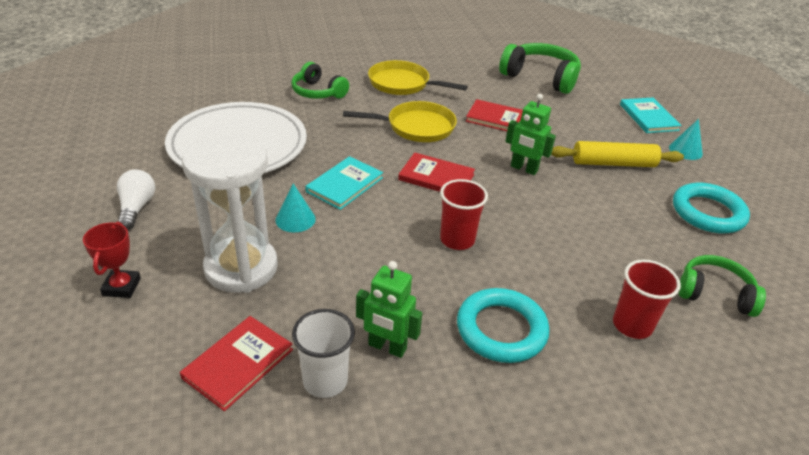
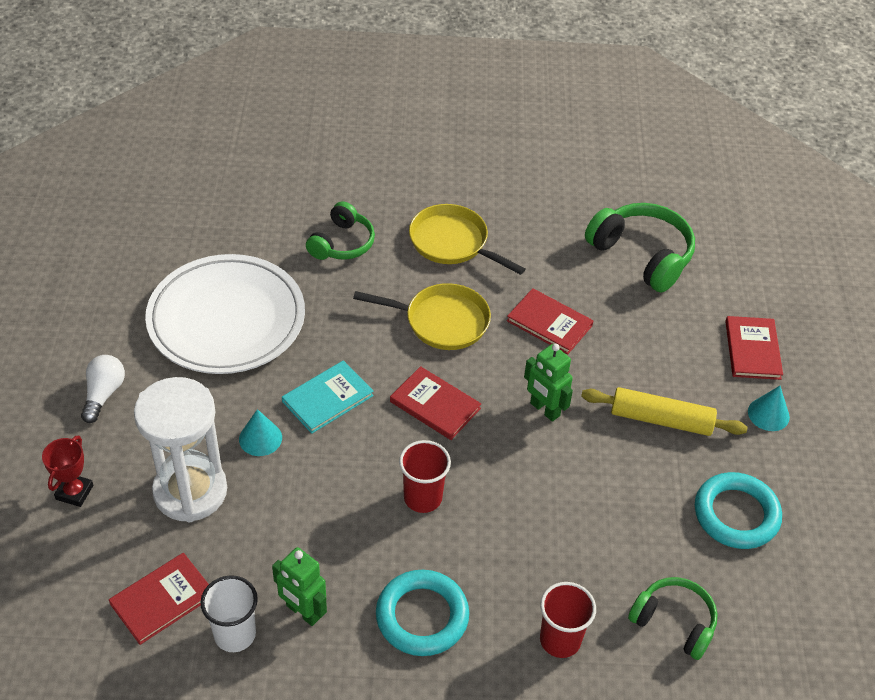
camera: 15 degrees right, 10 degrees up
(318, 92) = (342, 243): green headphones -> green headphones turned 120 degrees counterclockwise
(648, 117) = (752, 350): turquoise book -> red book

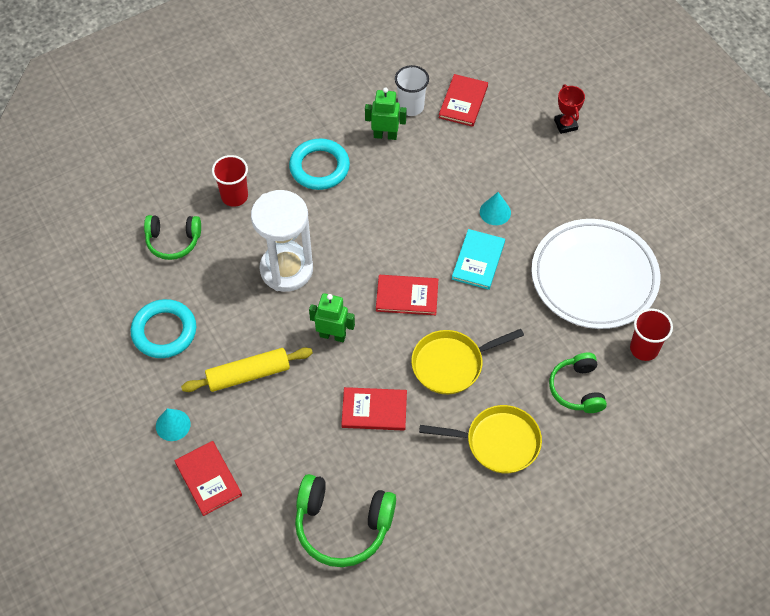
camera: 150 degrees right, 10 degrees up
(103, 394) = (613, 185): white light bulb -> none
(190, 491) = (504, 160): white hourglass -> white hourglass (286, 269)
(423, 498) = (368, 231): red cup -> red cup (644, 348)

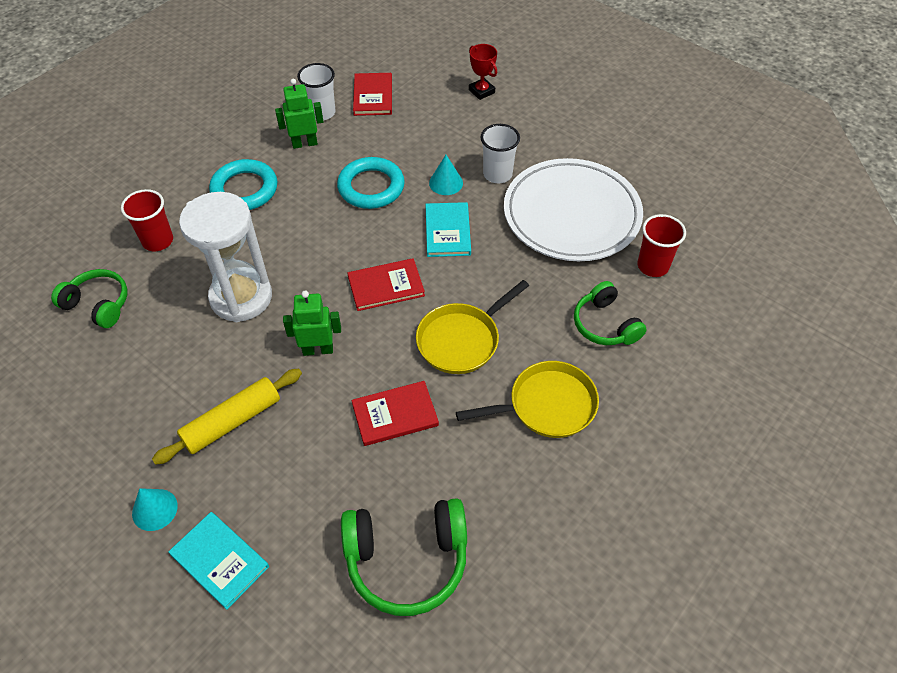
camera: 20 degrees left, 5 degrees down
(164, 331) = (114, 404): turquoise ring -> turquoise ring (371, 187)
(173, 241) = (98, 304): green headphones -> green headphones turned 135 degrees counterclockwise
(208, 479) = (220, 560): red book -> turquoise book
(544, 217) = (497, 174): none -> white cup

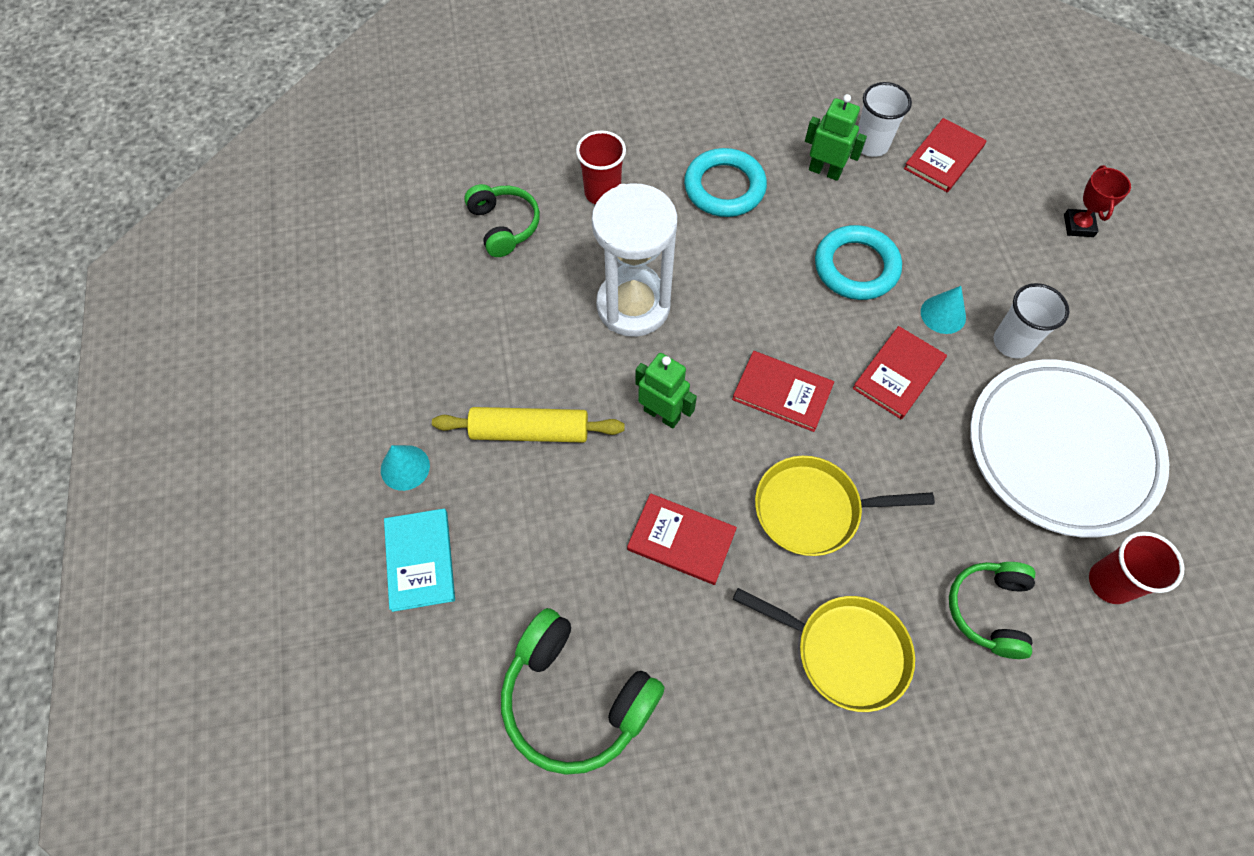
camera: 40 degrees right, 10 degrees up
(447, 231) = (898, 374): turquoise book -> red book

